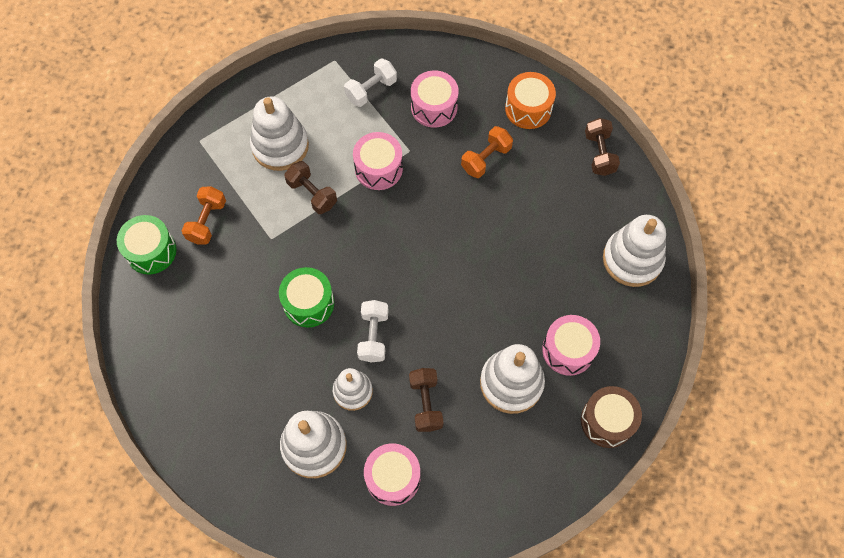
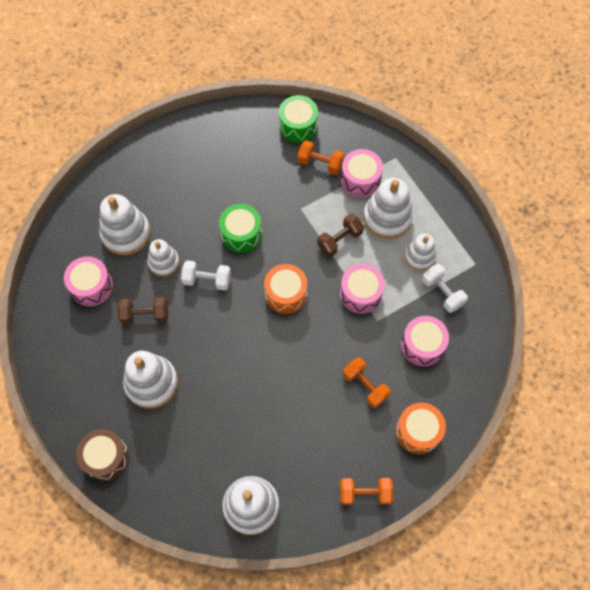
camera: 95 degrees right, 0 degrees up
(329, 112) = (419, 256): none -> white stacking toy
(385, 246) = (286, 294): none -> orange drum
(568, 350) = (172, 434): pink drum -> pink drum (360, 179)
(599, 154) = (365, 493): brown dumbbell -> orange dumbbell

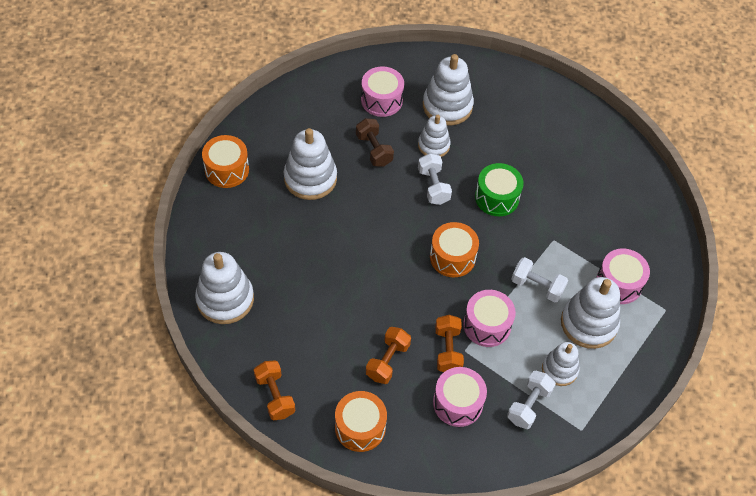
camera: 65 degrees right, 10 degrees down
(106, 458) = (227, 170): brown drum -> orange drum
(298, 126) = (647, 206): green drum -> none
(320, 163) = (615, 240): orange dumbbell -> orange dumbbell (447, 350)
(339, 240) = (537, 286): brown dumbbell -> white dumbbell

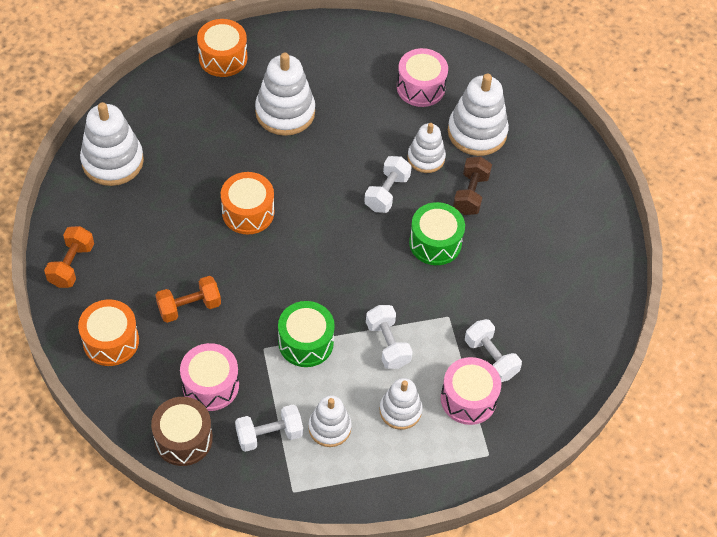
camera: 40 degrees right, 0 degrees up
(374, 150) = (367, 125): brown dumbbell -> brown dumbbell (471, 194)
(447, 350) = (249, 336): orange dumbbell -> none
(452, 257) = (338, 264): orange drum -> orange drum (248, 212)
(479, 454) = (183, 439): none -> brown drum
(487, 325) = (306, 342): pink drum -> green drum
(588, 323) = (400, 410): white stacking toy -> white stacking toy, size x0.62
(604, 247) = (491, 358): none -> white dumbbell

